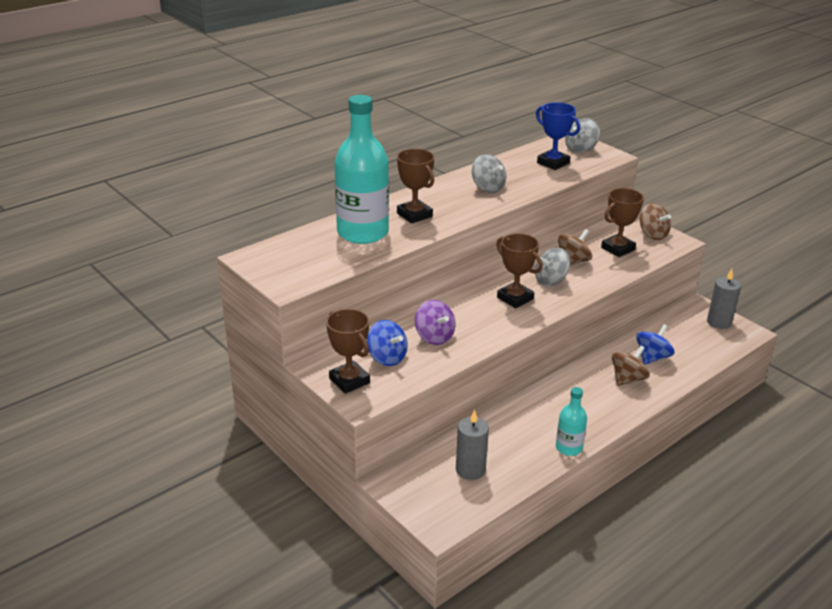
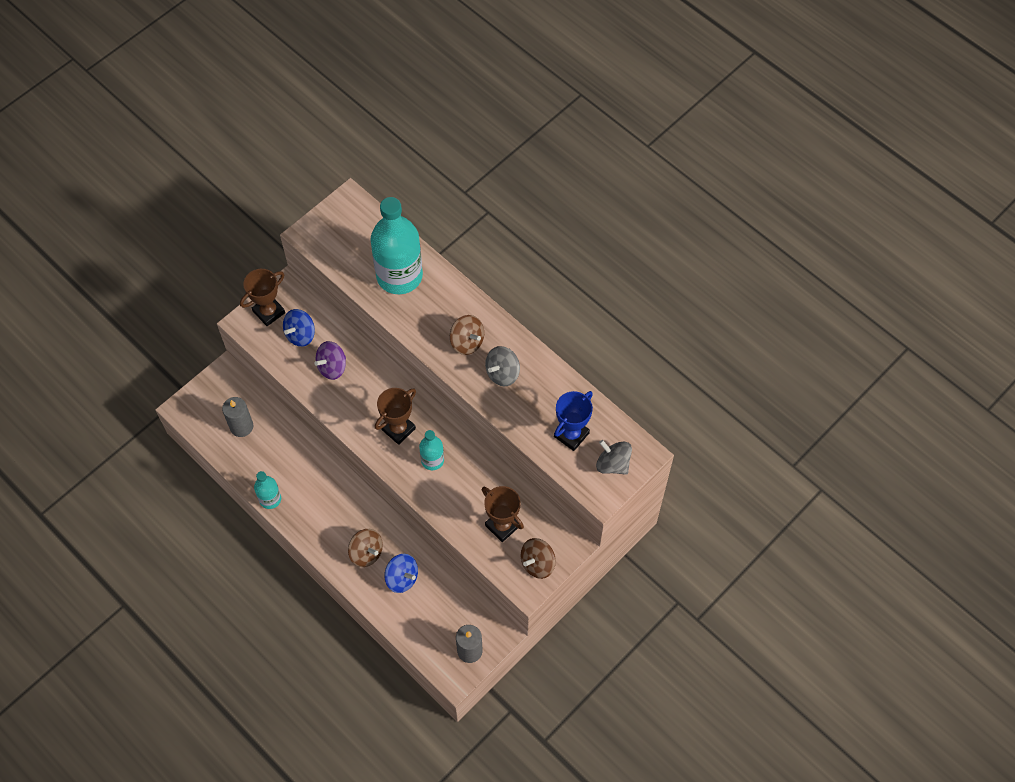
camera: 85 degrees right, 30 degrees up
(414, 215) = (437, 313): brown trophy -> none
(551, 281) = (432, 460): grey spinning top -> turquoise bottle
(573, 261) = (471, 481): brown spinning top -> brown spinning top (467, 342)

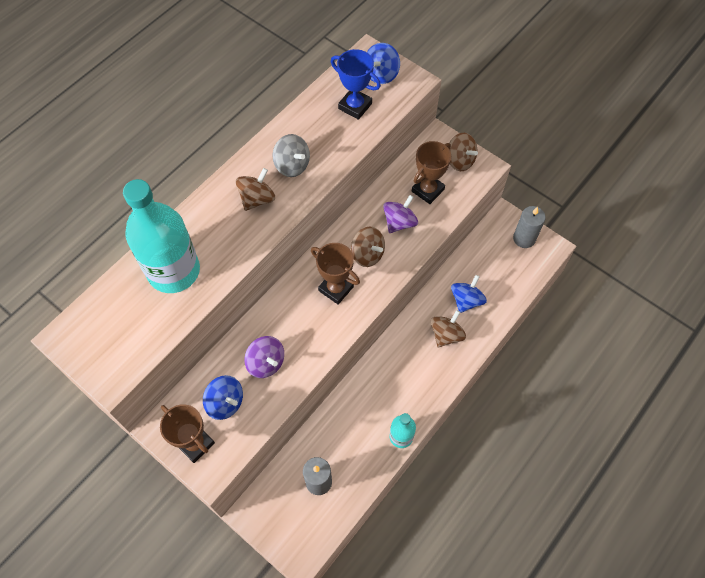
camera: 95 degrees left, 0 degrees up
(432, 460) = (367, 254): turquoise bottle -> brown spinning top
(466, 493) = (399, 222): none -> purple spinning top
(613, 464) = (381, 74): grey spinning top -> blue spinning top

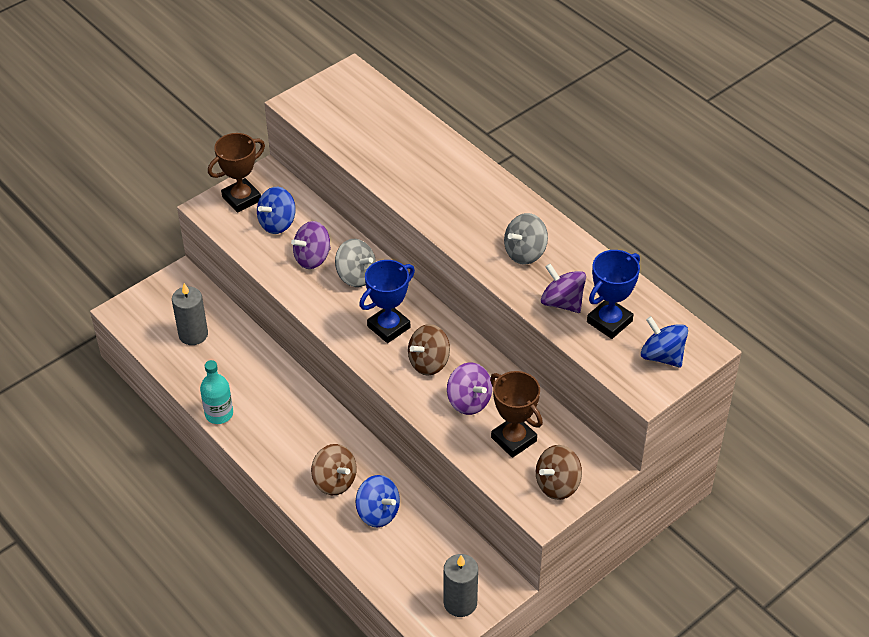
camera: 100 degrees right, 15 degrees down
(174, 271) = (404, 149): turquoise bottle -> none
(257, 199) = (482, 219): brown spinning top -> none
(282, 323) = (356, 276): none -> grey spinning top
(336, 288) = (389, 327): brown trophy -> blue trophy
(341, 136) = (562, 302): none -> purple spinning top

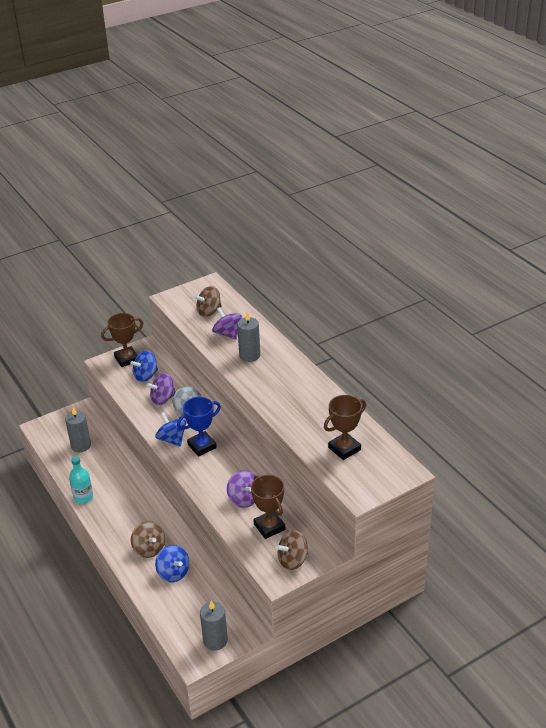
camera: 10 degrees right, 10 degrees down
(429, 362) = (223, 471): brown spinning top -> brown spinning top (209, 312)
(440, 188) = (249, 355): none -> grey candle
(525, 253) = (296, 400): grey spinning top -> none
(562, 302) = (314, 433): purple spinning top -> purple spinning top (227, 334)
(609, 321) = (344, 449): blue trophy -> brown trophy
(662, 356) = (376, 474): blue spinning top -> blue spinning top (172, 439)

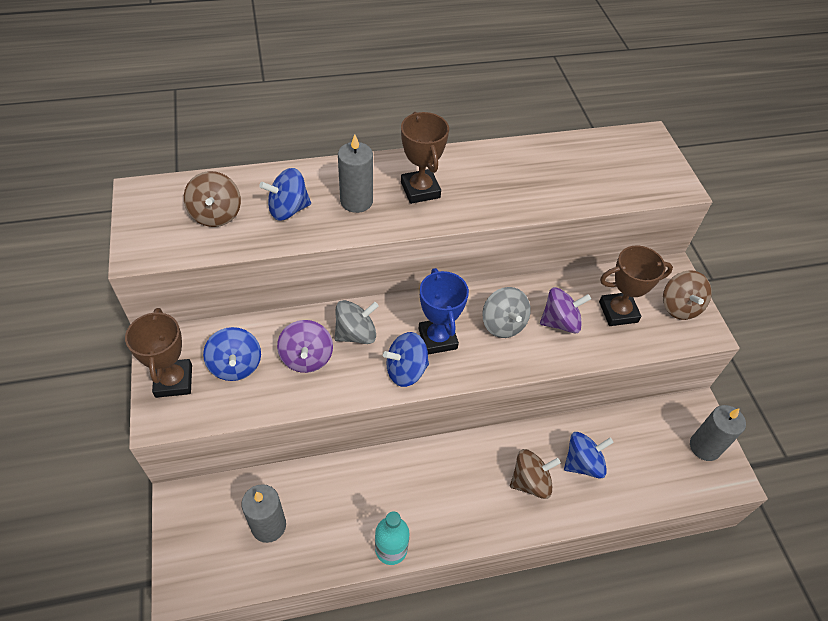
camera: 75 degrees left, 15 degrees up
(227, 334) = (288, 209): purple spinning top -> blue spinning top
(228, 472) = (503, 324): none -> grey spinning top
(344, 449) = (592, 172): brown trophy -> brown trophy (420, 190)

